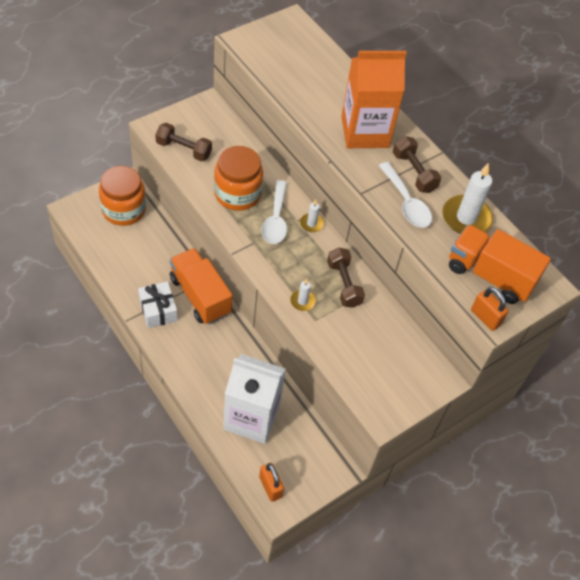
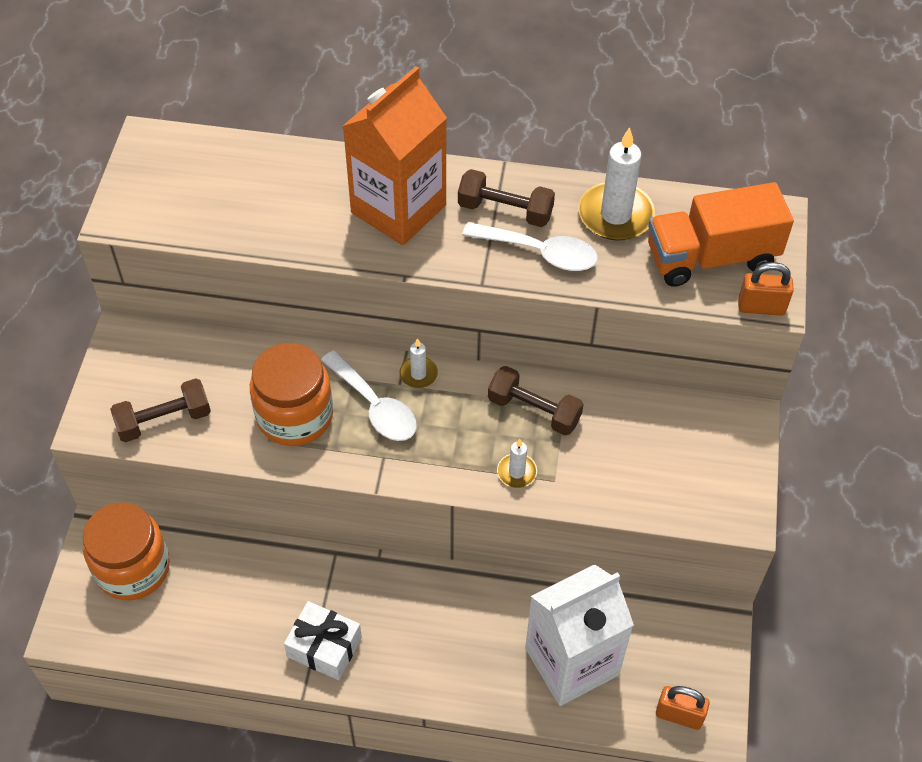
camera: 40 degrees left, 0 degrees up
(200, 296) = (351, 582): orange truck -> none

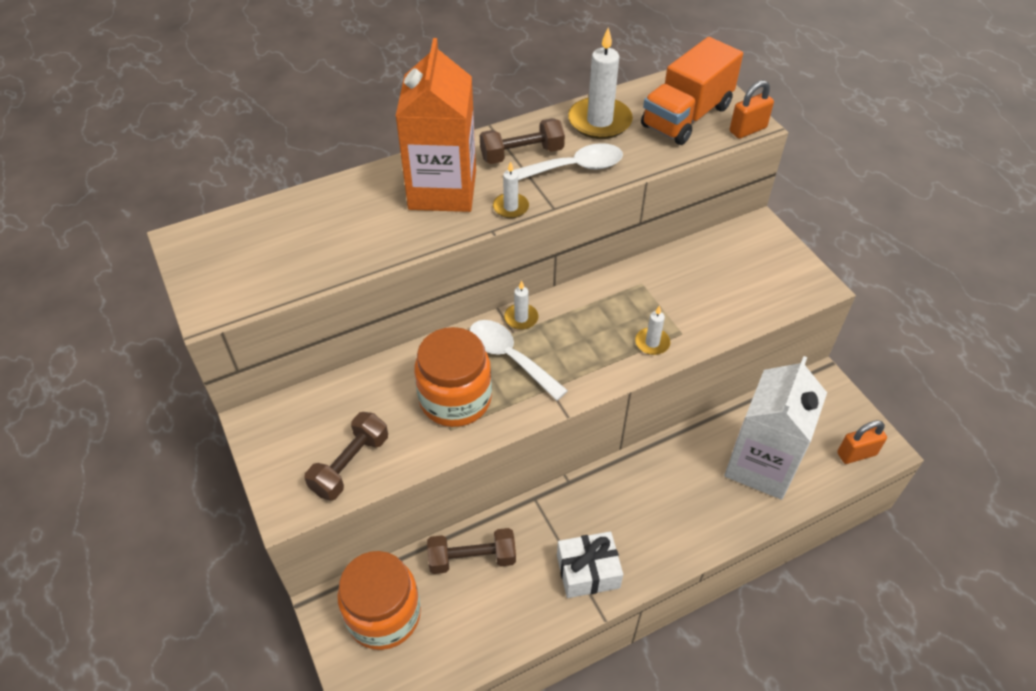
camera: 35 degrees left, 5 degrees down
(374, 406) = (510, 357): white spoon -> white spoon turned 150 degrees counterclockwise
(443, 261) = (510, 207): none -> white candle
(534, 410) = (624, 297): brown dumbbell -> brown dumbbell (472, 558)

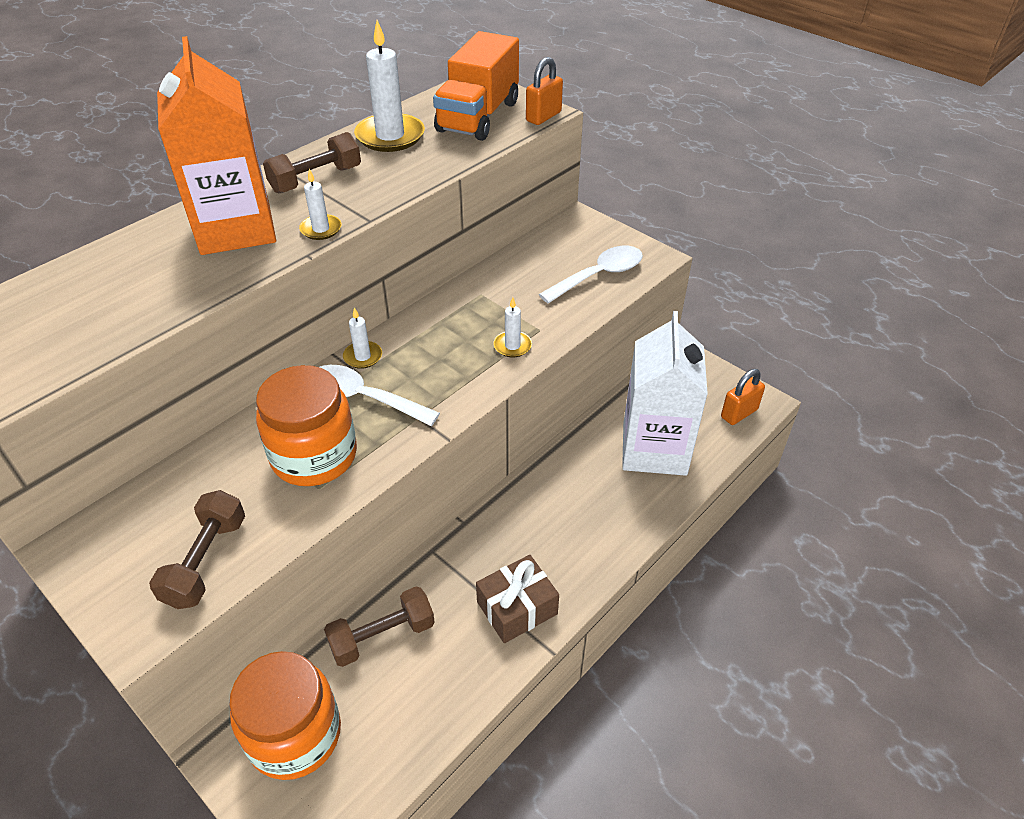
camera: 20 degrees left, 5 degrees down
(573, 168) = (377, 181): white spoon -> white spoon (599, 275)
(588, 571) = (517, 608): white gift -> brown gift

